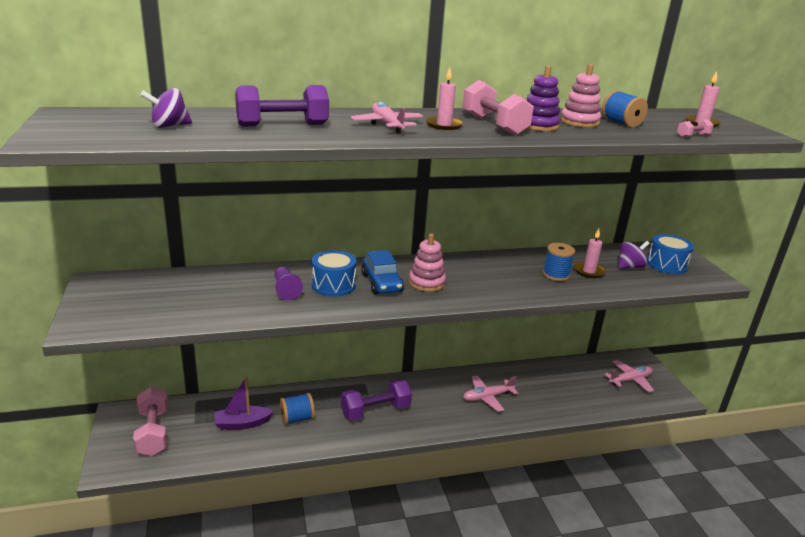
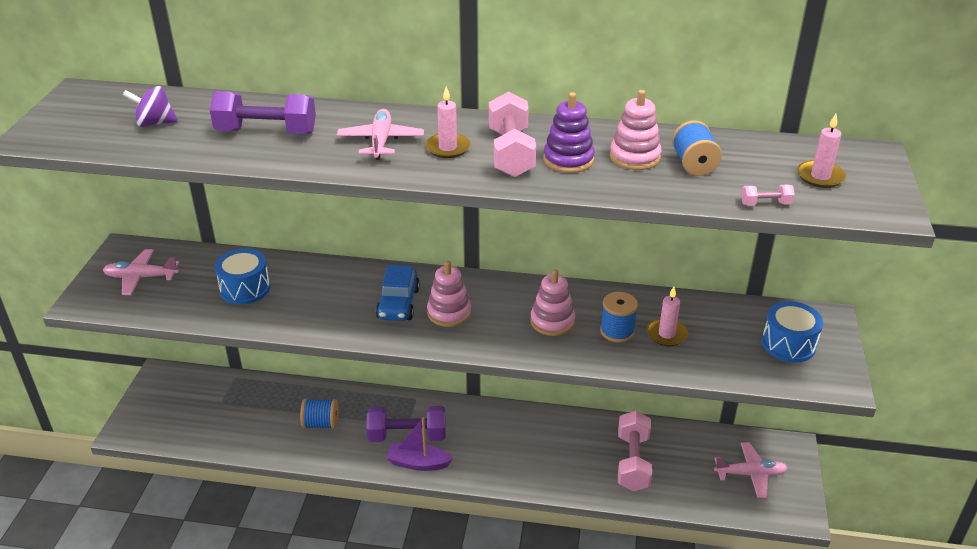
camera: 25 degrees right, 10 degrees up
(153, 432) = (179, 404): pink dumbbell -> pink dumbbell (632, 462)
(242, 423) = (265, 415): purple boat -> purple boat (418, 463)
(286, 290) = (292, 293): purple pawn -> none
(333, 285) = (345, 296): blue drum -> blue drum (245, 288)
(487, 397) = (545, 451): pink plane -> pink plane (141, 277)
(506, 276) = (552, 321): none -> pink stacking toy
(630, 267) = (731, 338): purple spinning top -> none

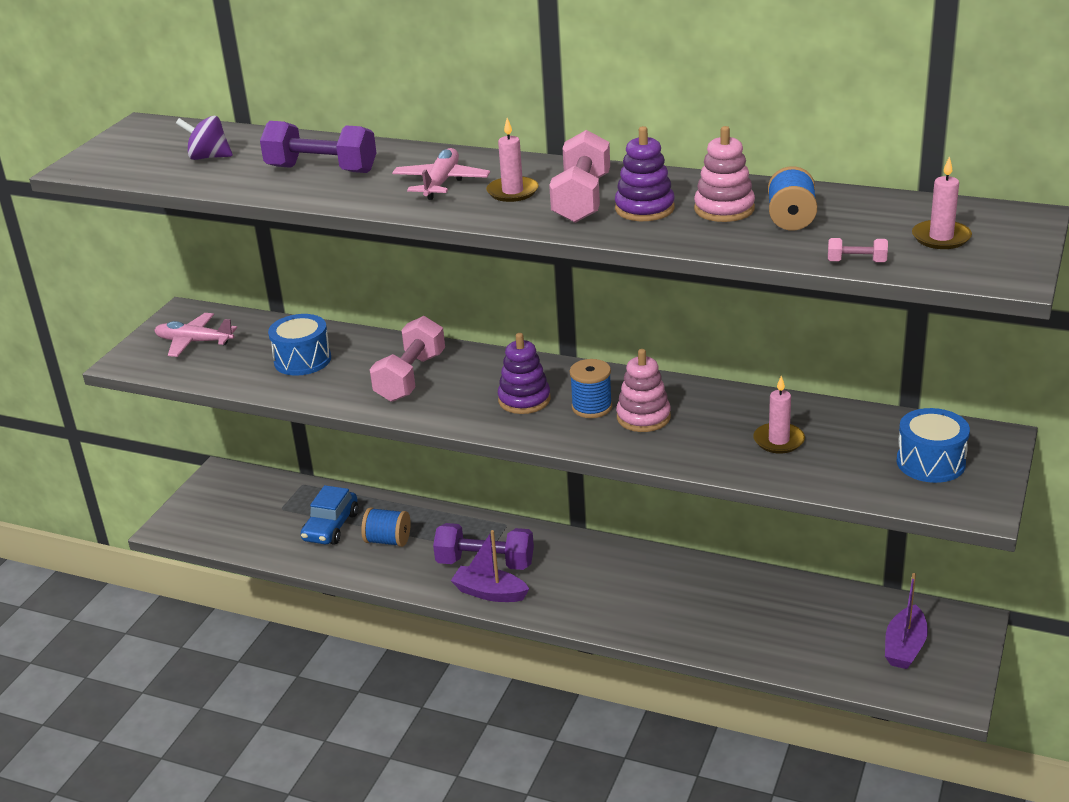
camera: 15 degrees right, 5 degrees down
(398, 304) = (469, 386): blue car -> blue car (331, 527)
(449, 313) = (524, 400): pink stacking toy -> purple stacking toy
(617, 331) = (718, 433): blue spool -> blue spool (592, 407)
(632, 462) = (754, 618): pink dumbbell -> pink dumbbell (410, 377)
(750, 474) = (904, 647): pink plane -> purple boat

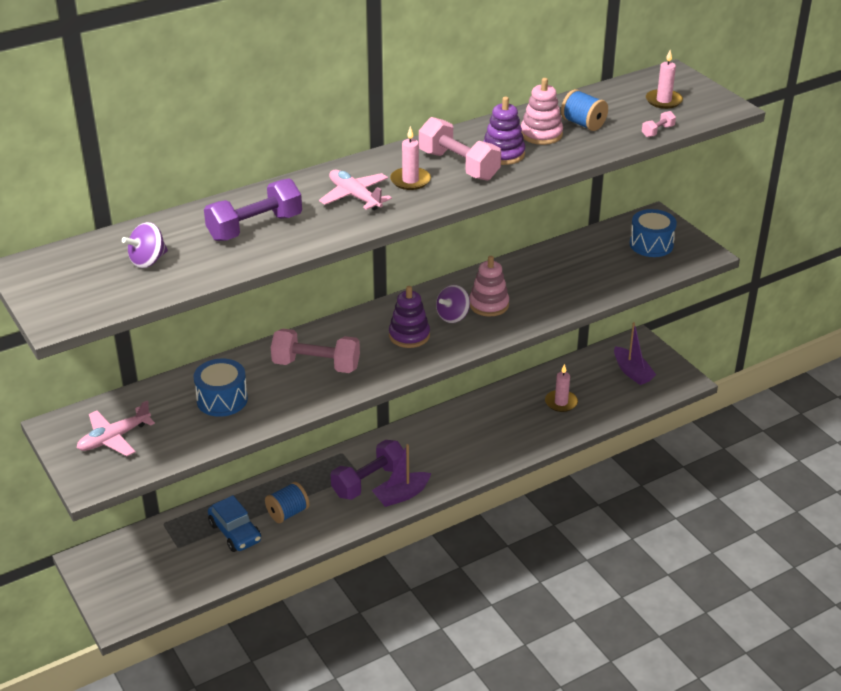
camera: 55 degrees left, 5 degrees up
(410, 377) = (316, 365): pink dumbbell -> pink dumbbell turned 45 degrees counterclockwise
(592, 407) = (453, 316): blue spool -> purple spinning top
(778, 440) = (572, 275): pink candle -> pink candle (561, 402)

